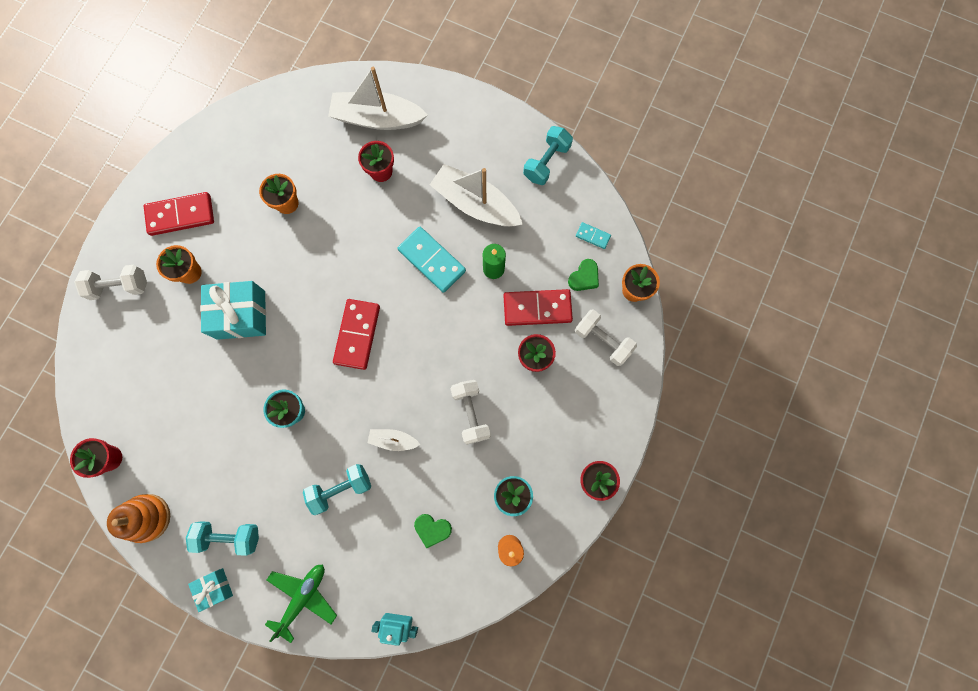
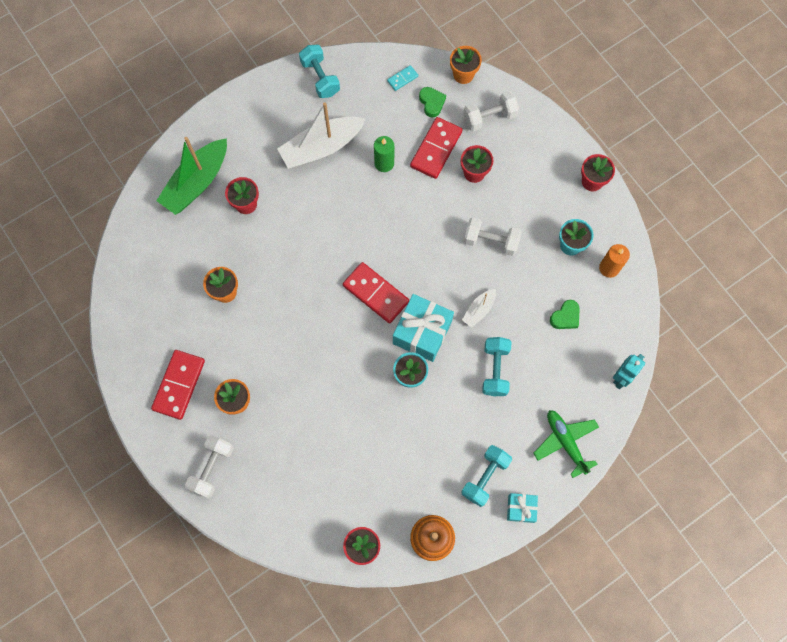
camera: 60 degrees left, 5 degrees down
(241, 315) = (301, 377): turquoise gift -> turquoise gift (422, 332)
(377, 118) = (197, 183): white boat -> green boat
(431, 260) = (348, 205): turquoise domino -> none

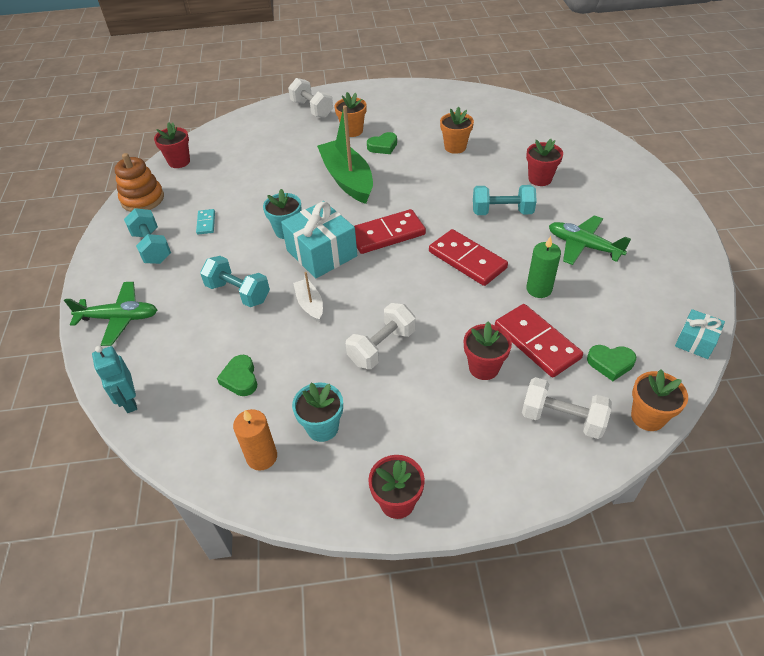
camera: 120 degrees right, 25 degrees down
(179, 385) = (390, 108): red domino -> red domino (467, 260)
(197, 183) = (579, 156): green boat -> green boat (347, 179)
(252, 358) = (383, 146): none -> green heart
(320, 78) = (684, 272): turquoise dumbbell -> turquoise dumbbell (502, 212)
(321, 148) = (583, 246): white boat -> green plane
(402, 79) = (660, 347): turquoise domino -> turquoise domino (206, 223)
(489, 117) = (562, 418): white dumbbell -> white dumbbell turned 75 degrees counterclockwise
(521, 508) = (102, 261): turquoise gift -> turquoise gift (695, 341)

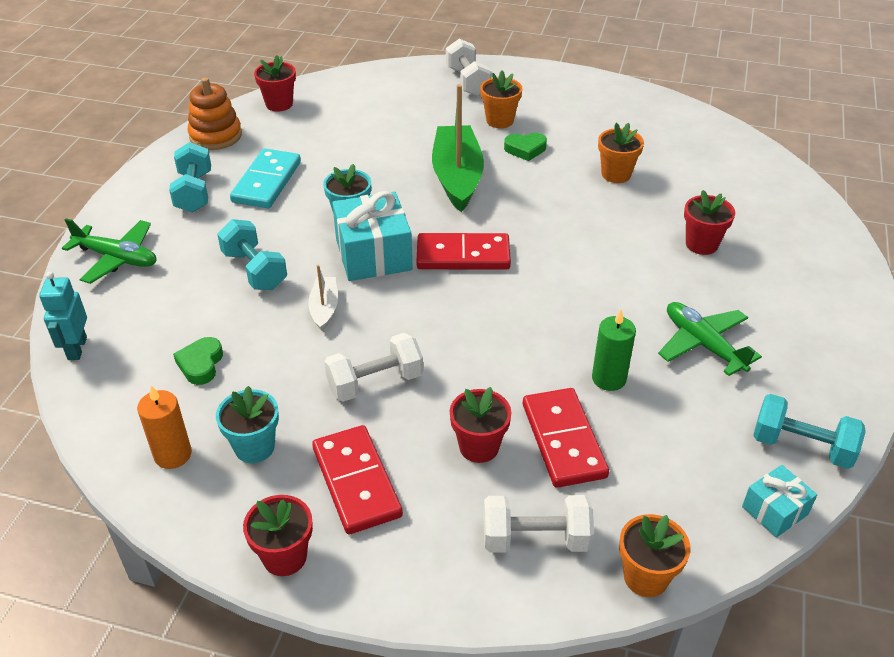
camera: 20 degrees right, 5 degrees down
(206, 223) = (267, 182): turquoise domino -> turquoise domino, size x2.03
(467, 260) = (541, 315): red domino -> red domino (357, 482)
(502, 212) = (624, 271): turquoise dumbbell -> turquoise dumbbell (801, 446)
(562, 418) = (535, 539): white dumbbell -> white dumbbell turned 45 degrees counterclockwise
(610, 363) = (641, 497): green heart -> none

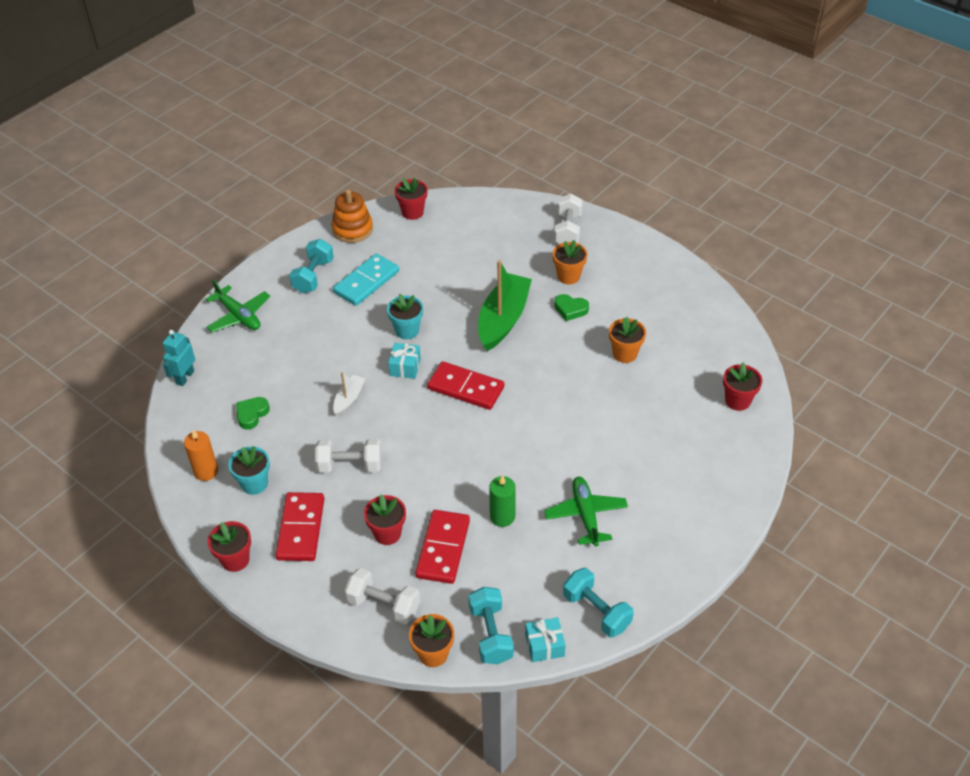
camera: 25 degrees right, 5 degrees up
(254, 270) = (320, 354): turquoise dumbbell -> turquoise dumbbell (490, 634)
(373, 254) = (405, 367): turquoise gift -> turquoise gift, size x0.54
(701, 244) = (645, 436): red flower pot -> red flower pot (737, 401)

